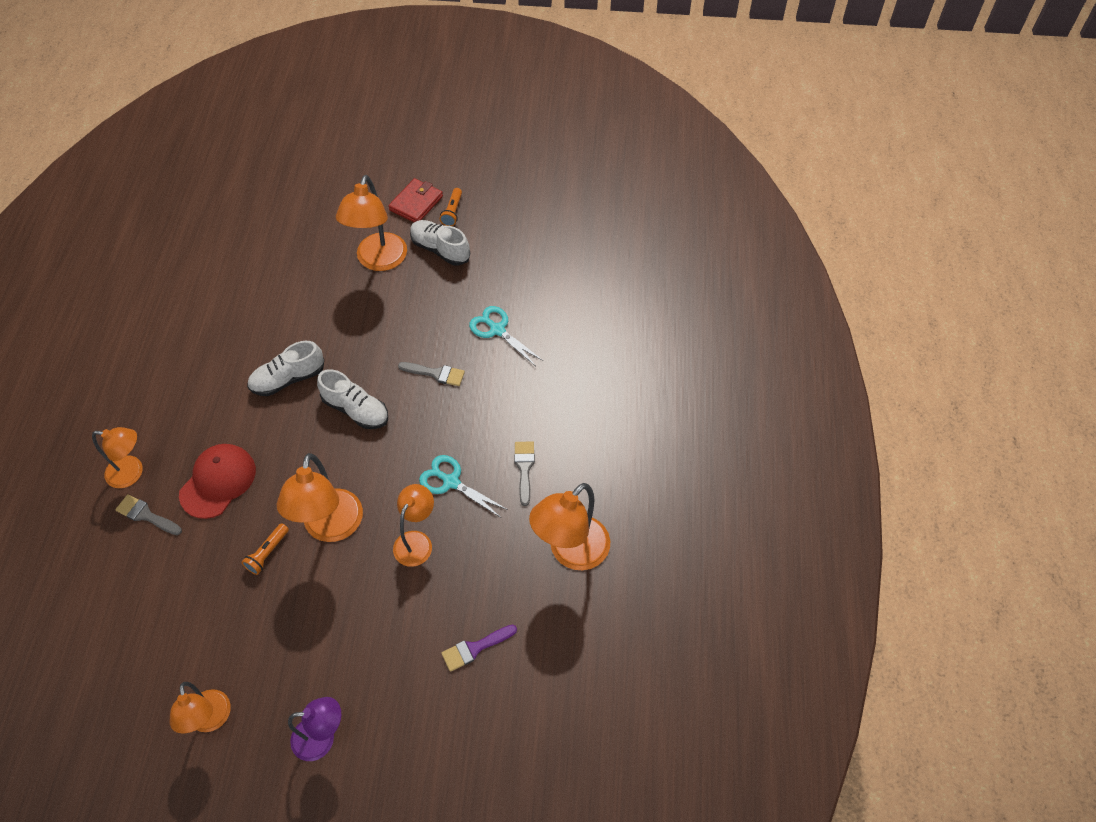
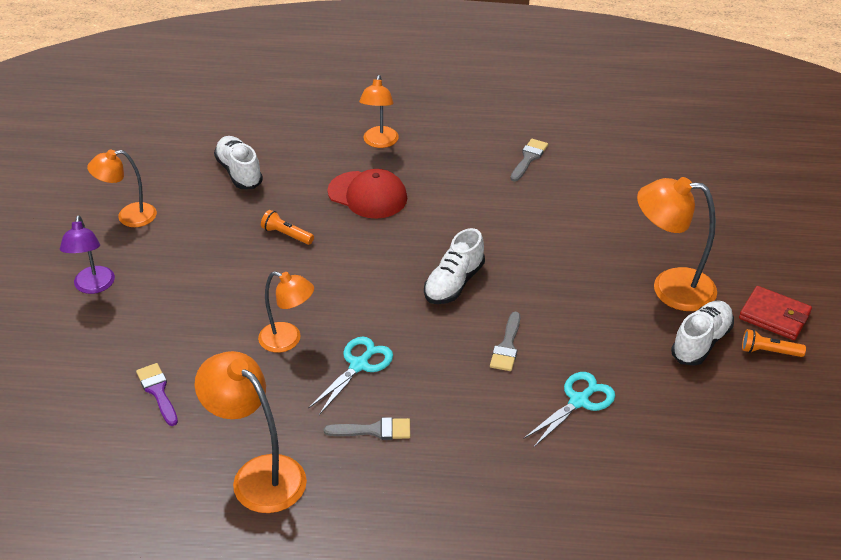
camera: 90 degrees right, 15 degrees down
(146, 515) = (334, 156): grey brush -> grey brush (528, 158)
(288, 379) = (491, 230): white shoe -> white shoe (239, 172)
(331, 528) = (310, 275): orange lamp -> none

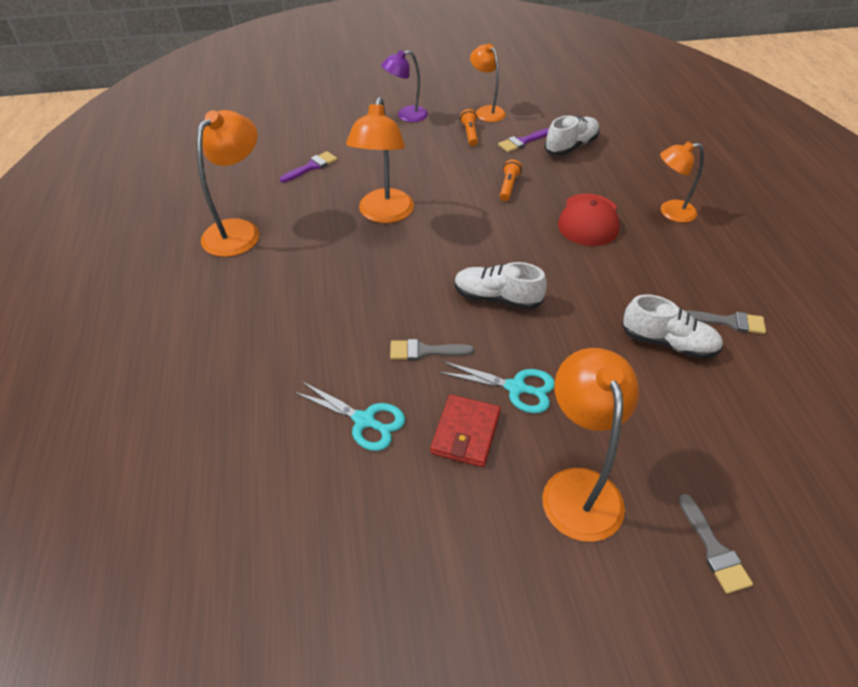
camera: 75 degrees right, 5 degrees up
(209, 204) = (522, 142): none -> purple brush
(288, 340) = (384, 214): orange lamp -> orange lamp, size x1.55
(359, 365) = (368, 258): turquoise scissors -> turquoise scissors (516, 388)
(374, 430) = (295, 282): grey brush -> grey brush (714, 549)
(701, 342) = (495, 532): white shoe -> white shoe (668, 343)
(769, 351) = (507, 619): orange flashlight -> orange flashlight (470, 134)
(774, 316) = (581, 622): red wallet -> red wallet (465, 433)

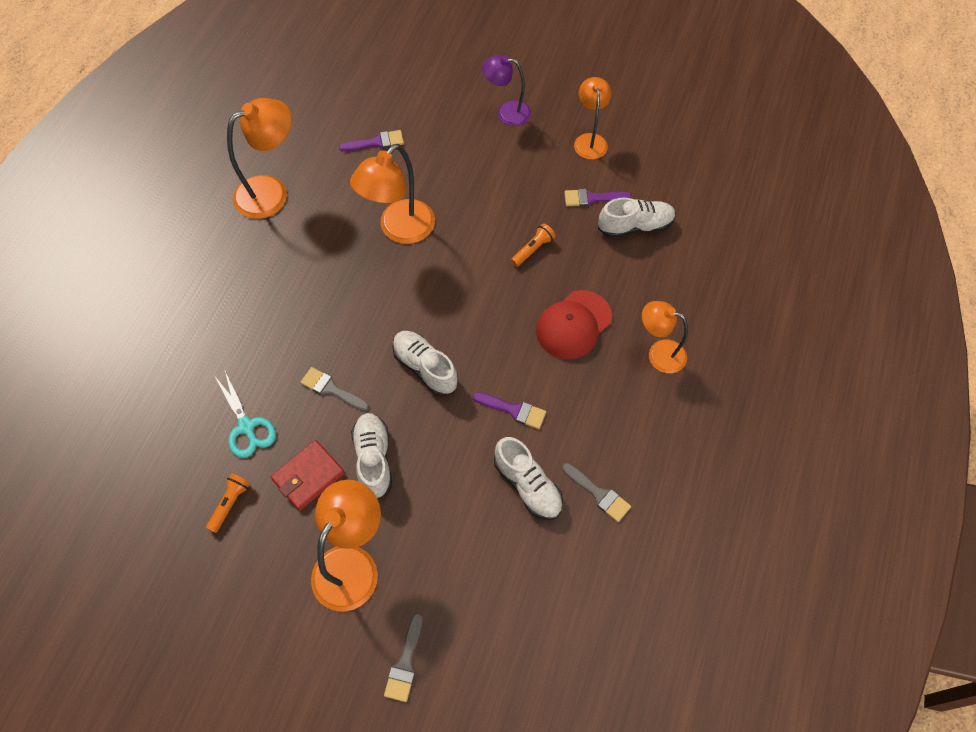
camera: 30 degrees right, 15 degrees up
(470, 134) = (549, 165): orange flashlight -> orange flashlight (230, 504)
(516, 388) = (373, 459): turquoise scissors -> white shoe
(601, 295) = (514, 410): none -> purple brush

